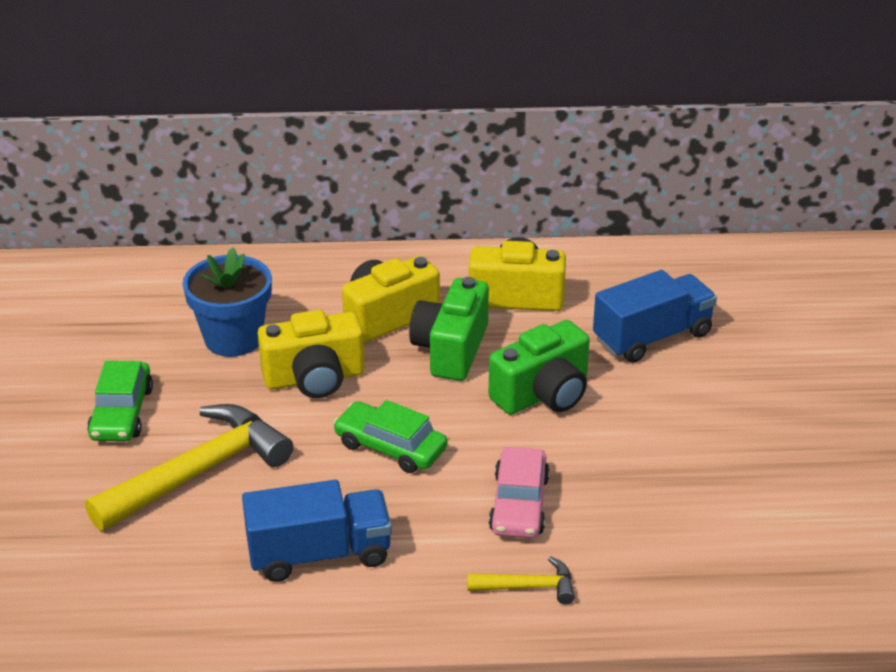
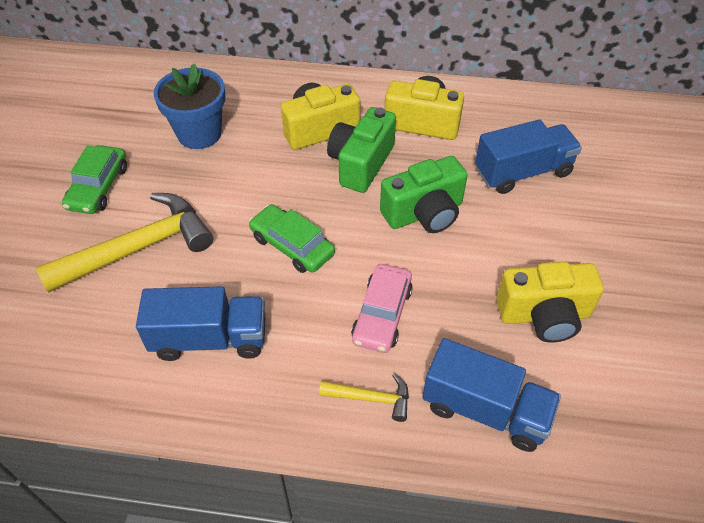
camera: 10 degrees right, 15 degrees up
(314, 378) = (250, 176): yellow camera -> yellow camera (544, 315)
(660, 580) = (485, 410): none -> blue truck

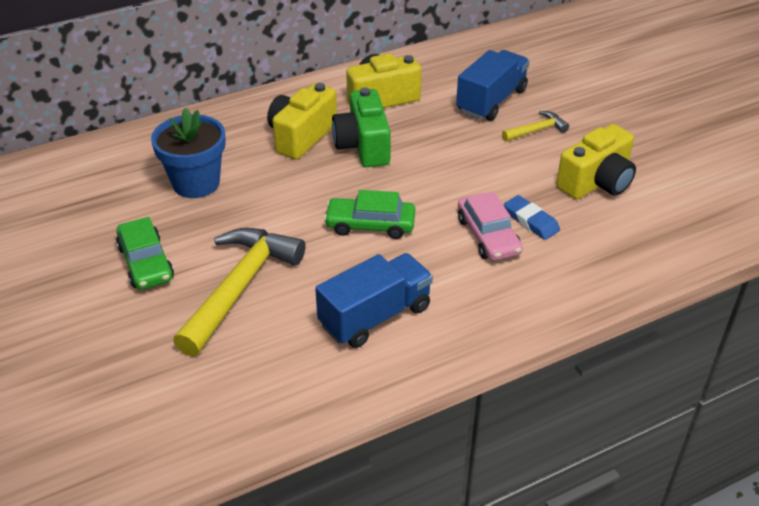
camera: 35 degrees left, 10 degrees down
(371, 398) = (537, 289): yellow hammer -> yellow hammer (537, 130)
(424, 213) = (448, 158): green camera -> none
(437, 321) = (531, 221): none -> blue eraser
(485, 410) = (616, 256): blue truck -> none

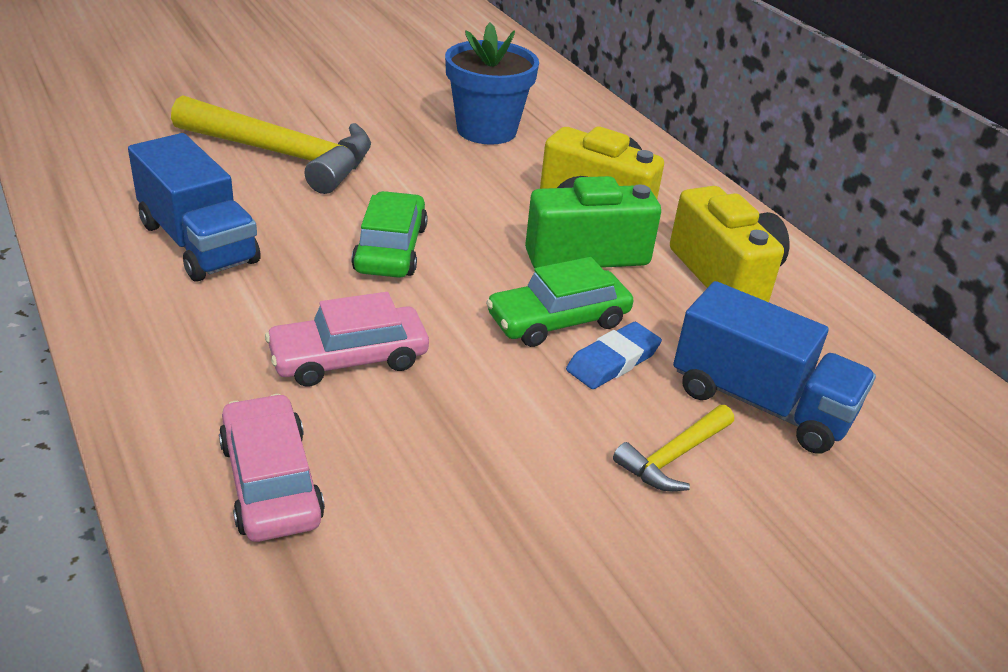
camera: 85 degrees right, 5 degrees down
(146, 263) = (341, 105): green car -> green car (558, 320)
(531, 221) = (383, 413): blue eraser -> blue eraser (613, 361)
(537, 130) = (673, 457): yellow hammer -> yellow hammer turned 75 degrees clockwise
(592, 255) = (271, 482): none -> pink car
(596, 182) = (499, 525): yellow camera -> none

